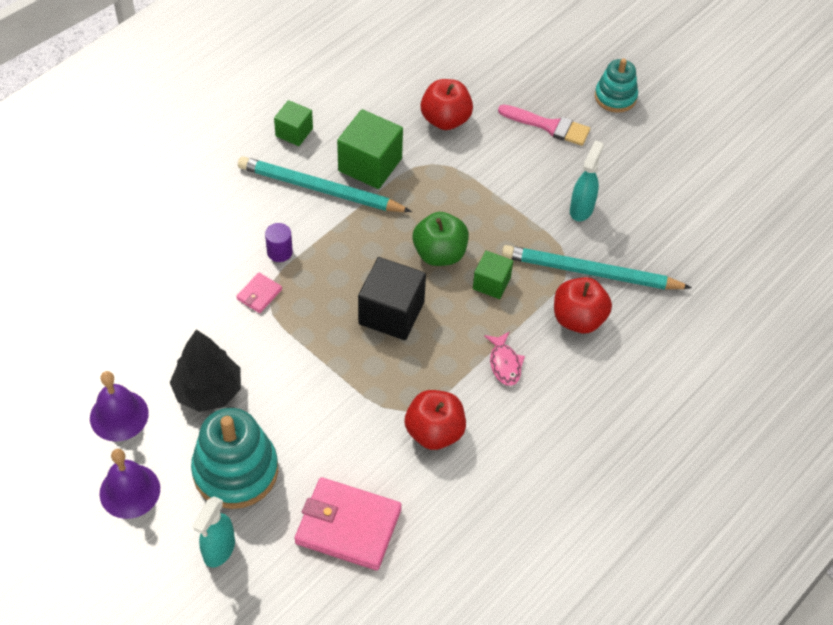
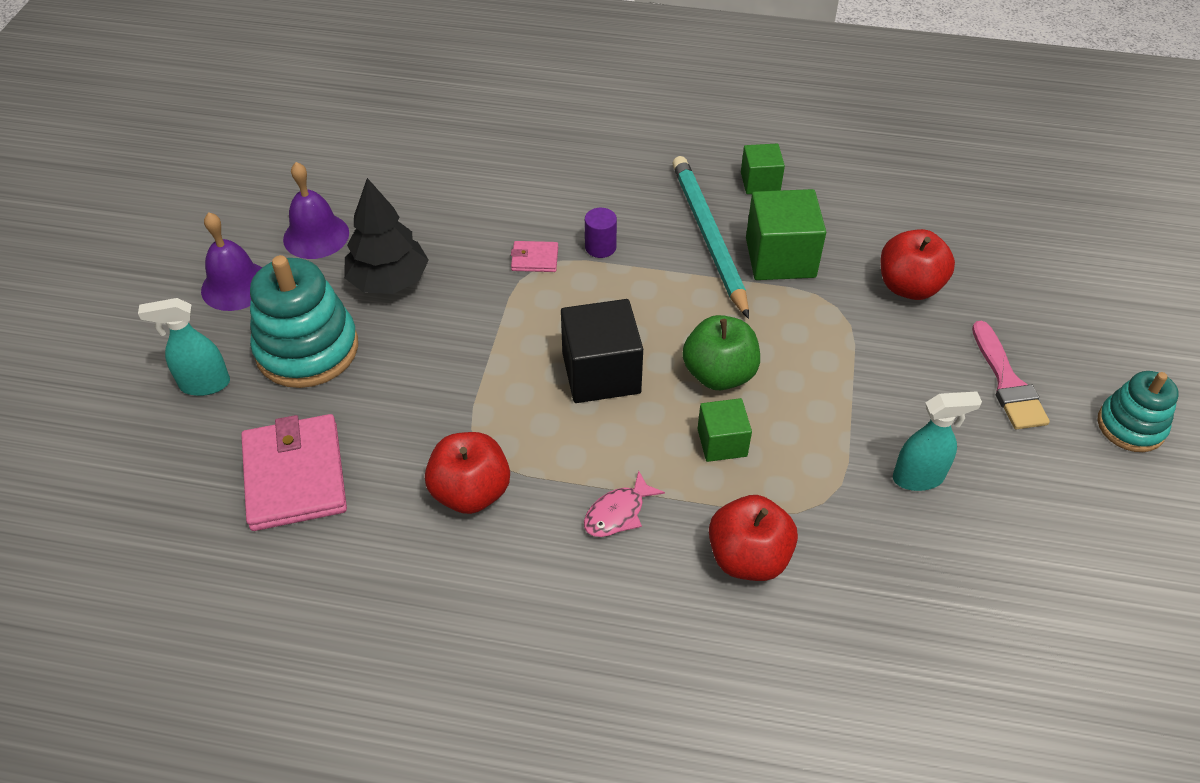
camera: 60 degrees right, 5 degrees down
(590, 272) = (831, 536): turquoise pencil -> none

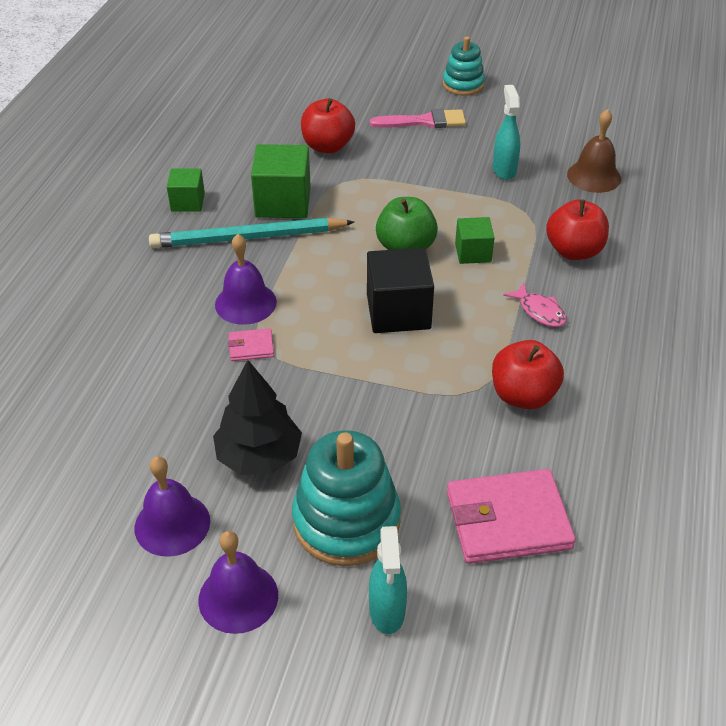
camera: 85 degrees left, 5 degrees down
(535, 259) = (251, 347): pink wallet -> pink wallet turned 75 degrees clockwise
(600, 247) = (245, 303): purple cylinder -> purple bell
(939, 594) = (594, 176): none -> brown bell

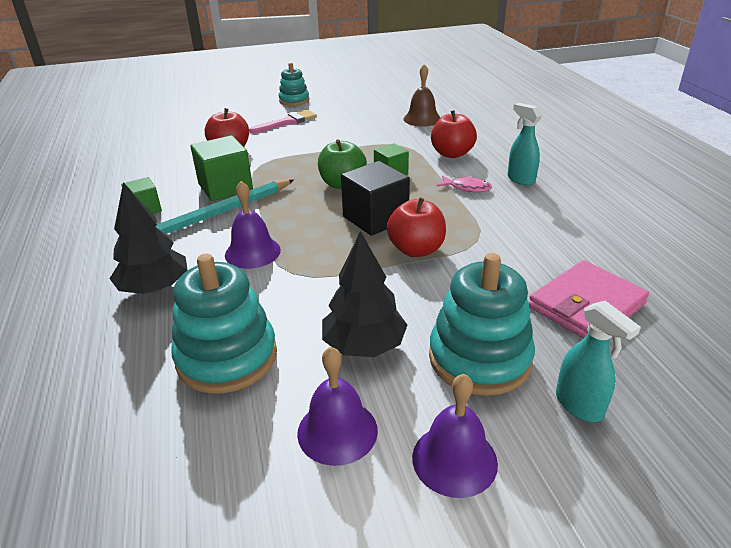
camera: 30 degrees left, 10 degrees down
(134, 307) = (155, 288): none -> black tree
(141, 411) = (227, 357): none -> turquoise stacking toy
(251, 347) = (284, 277): pink wallet -> none
(504, 170) = (364, 130): turquoise spray bottle -> turquoise spray bottle (520, 179)
(523, 395) = (509, 233): red apple -> red apple (416, 250)

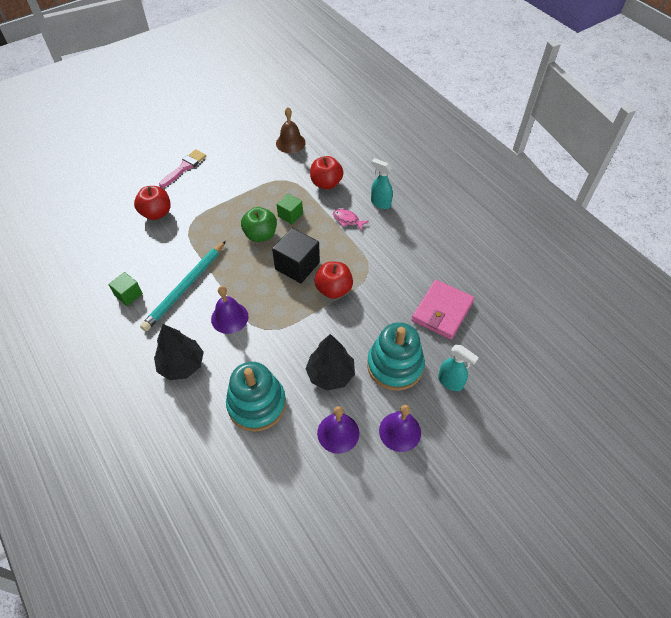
camera: 20 degrees left, 20 degrees up
(225, 187) = (176, 257): green cube -> none
(294, 100) = (176, 135): turquoise stacking toy -> none
(467, 188) = (347, 220): pink fish -> pink fish turned 150 degrees counterclockwise

